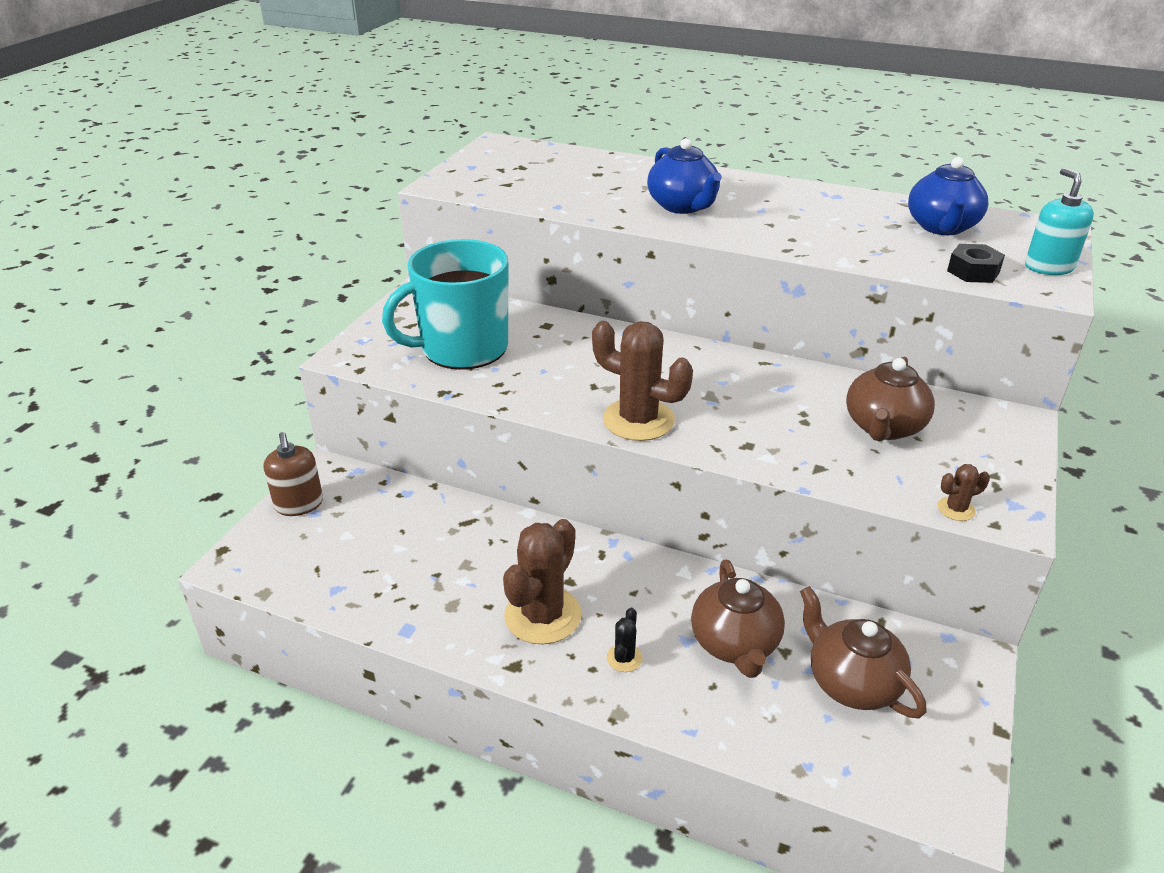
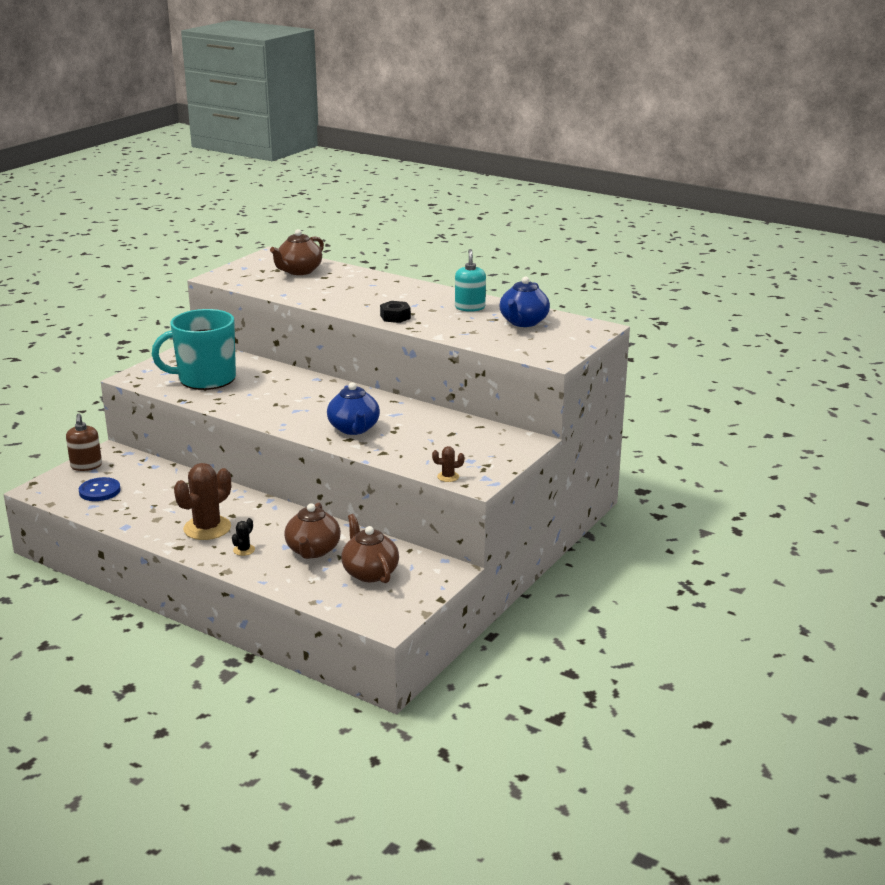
camera: 10 degrees right, 10 degrees down
(337, 555) = (99, 491): none -> blue button
(638, 420) = (291, 422): brown cactus -> none
(683, 206) = (364, 299): blue teapot -> blue teapot (354, 429)
(883, 427) = (440, 438): brown teapot -> brown teapot (299, 271)
(973, 271) = (515, 347): black nut -> black nut (395, 317)
(1049, 267) = (567, 348): turquoise soap dispenser -> turquoise soap dispenser (470, 307)

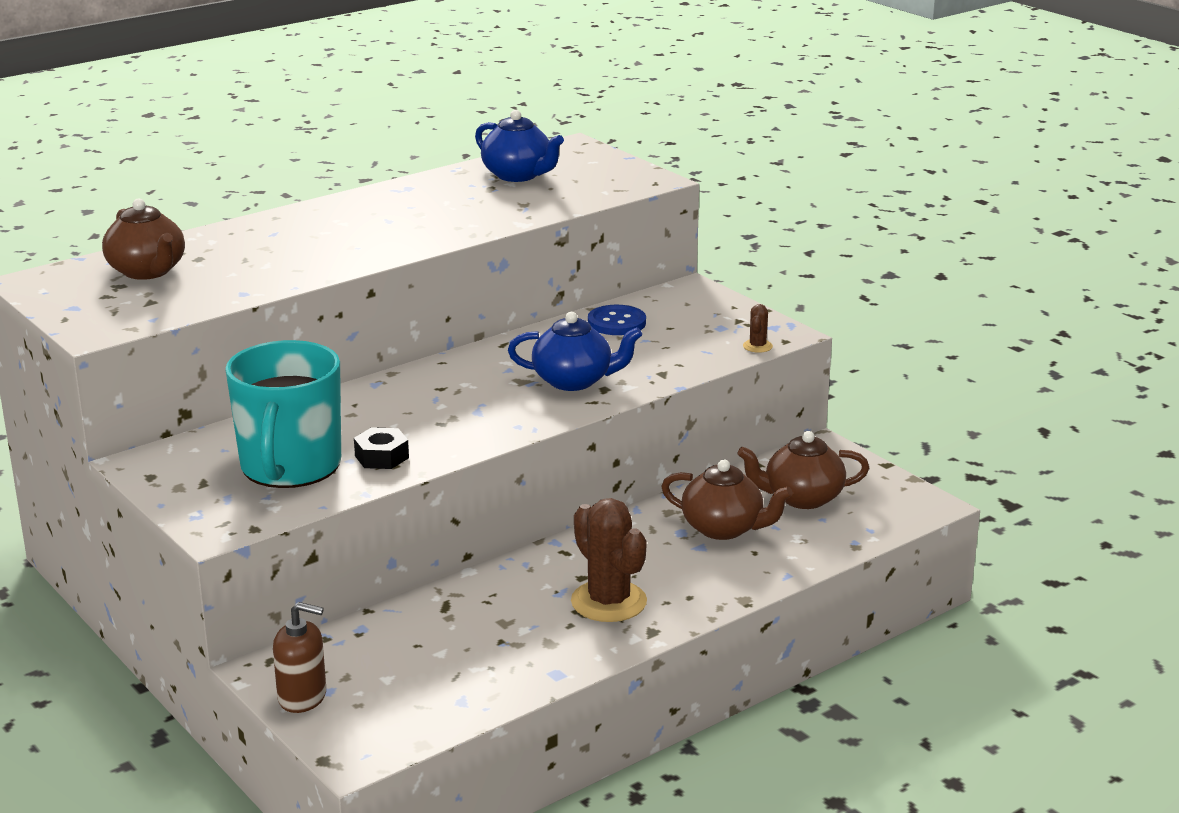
camera: 70 degrees left, 0 degrees up
(99, 491) = (412, 689): blue button -> blue button (616, 323)
(244, 550) = (692, 579): black cactus -> none
(395, 317) = (424, 237): black nut -> black nut (382, 457)
(470, 307) = (434, 193): turquoise soap dispenser -> none

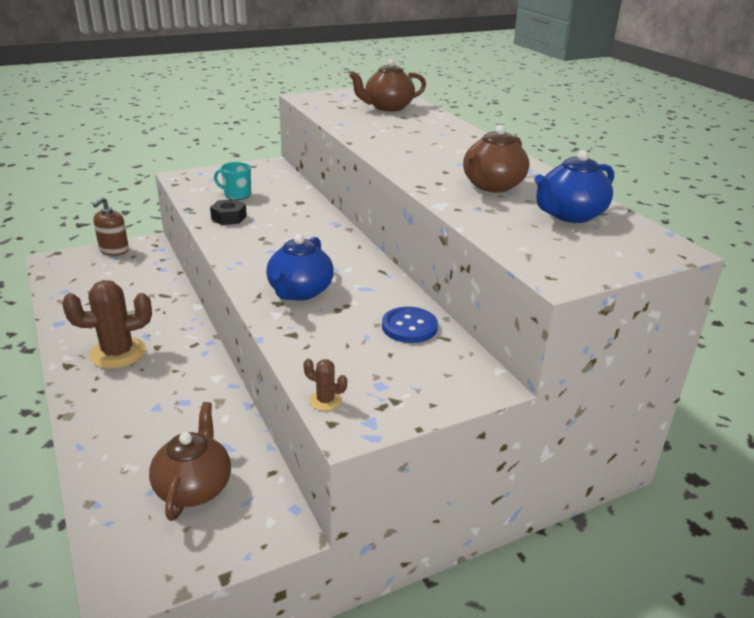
camera: 100 degrees right, 5 degrees up
(290, 467) = (237, 195): turquoise mug -> turquoise mug, size x0.44
(724, 528) = (174, 426): brown teapot -> brown teapot (492, 186)

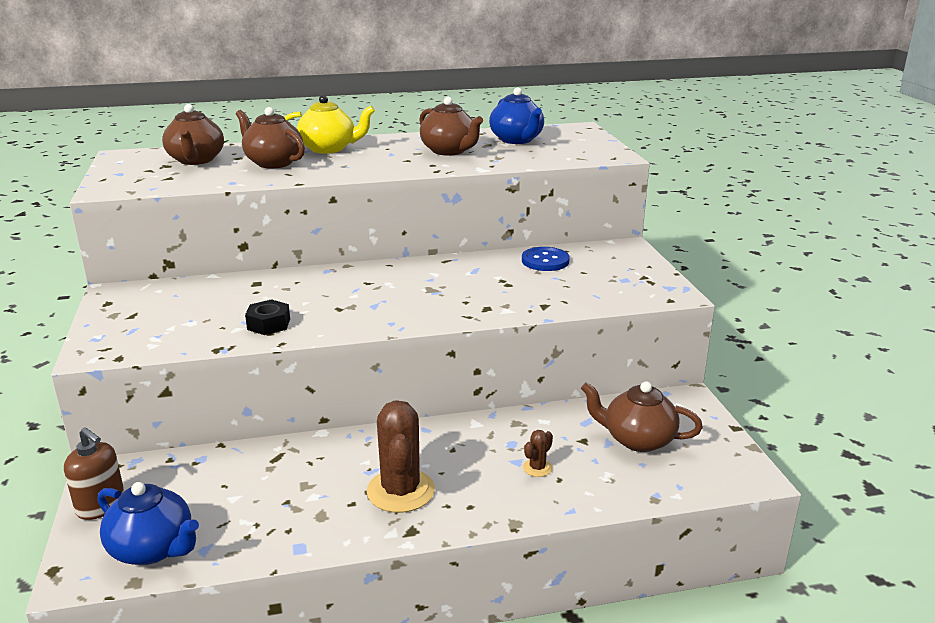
camera: 75 degrees left, 5 degrees down
(237, 195) = (200, 317): turquoise mug -> none
(300, 292) = (469, 297): blue teapot -> blue teapot (153, 549)
(325, 400) = (642, 300): brown cactus -> brown cactus (537, 468)
(398, 128) = (273, 163): none -> brown teapot
(455, 140) = (329, 149): none -> yellow teapot

